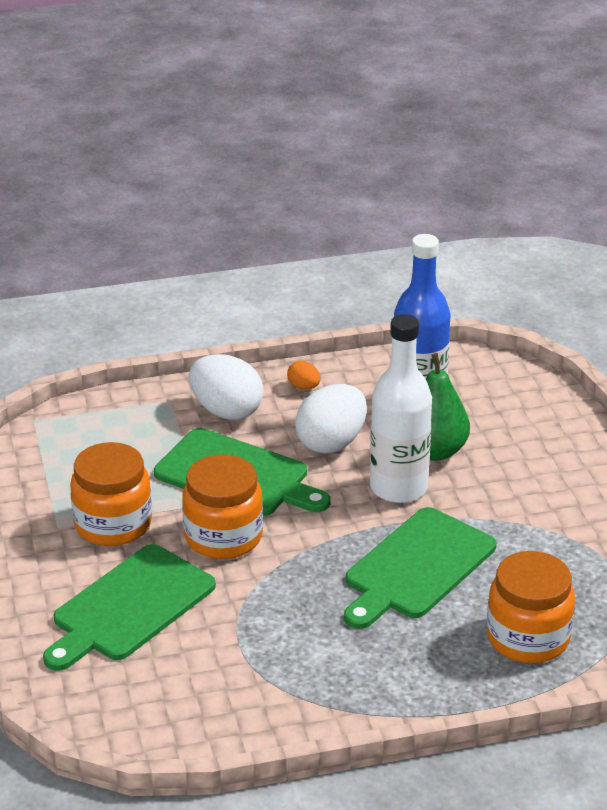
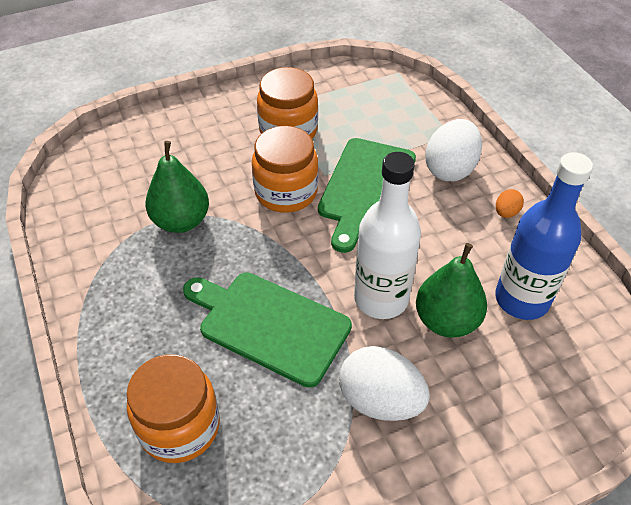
camera: 80 degrees right, 15 degrees up
(129, 607) = (197, 155): green cutting board -> none
(246, 626) = (181, 221): none -> green pear
(331, 443) = (431, 242): white egg -> white egg (380, 400)

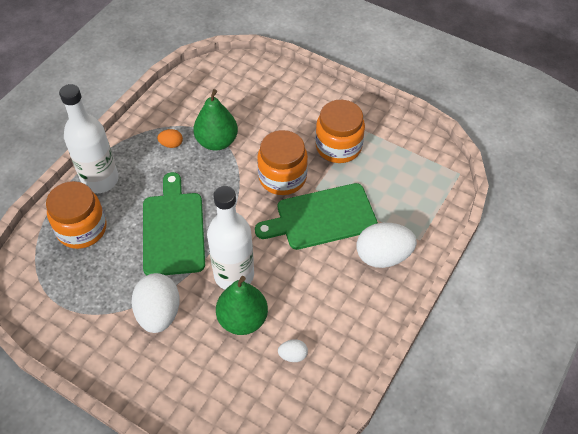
camera: 55 degrees right, 5 degrees up
(120, 366) = (100, 180): none -> white bottle
(506, 212) = (368, 310): orange egg -> orange egg (171, 144)
(521, 299) = (293, 355): blue bottle -> white egg

